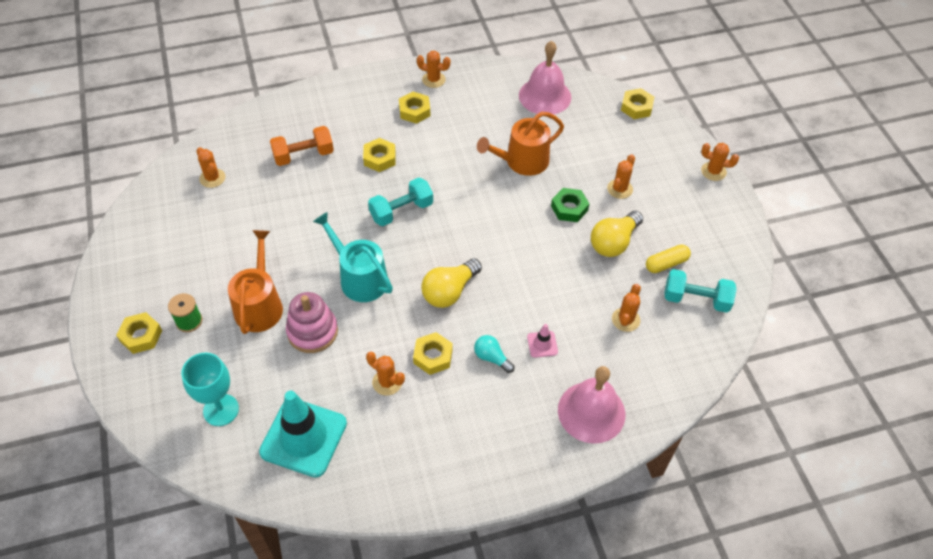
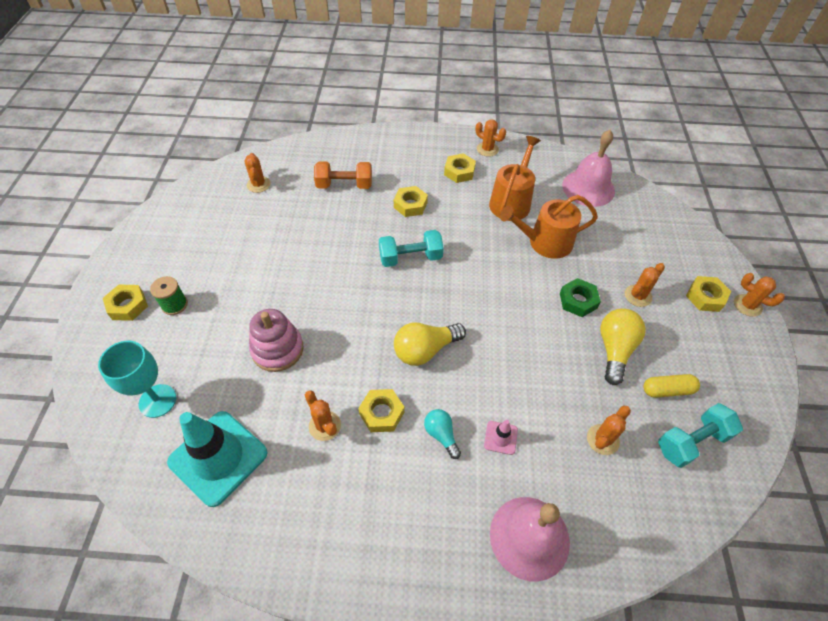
camera: 20 degrees right, 0 degrees up
(259, 305) = (243, 308): orange watering can -> orange watering can (511, 201)
(359, 278) = (344, 310): turquoise watering can -> none
(613, 242) = (614, 350): yellow light bulb -> yellow light bulb turned 135 degrees clockwise
(636, 107) = (679, 220): yellow nut -> yellow nut (705, 297)
(696, 299) = (691, 441): turquoise dumbbell -> turquoise dumbbell turned 60 degrees counterclockwise

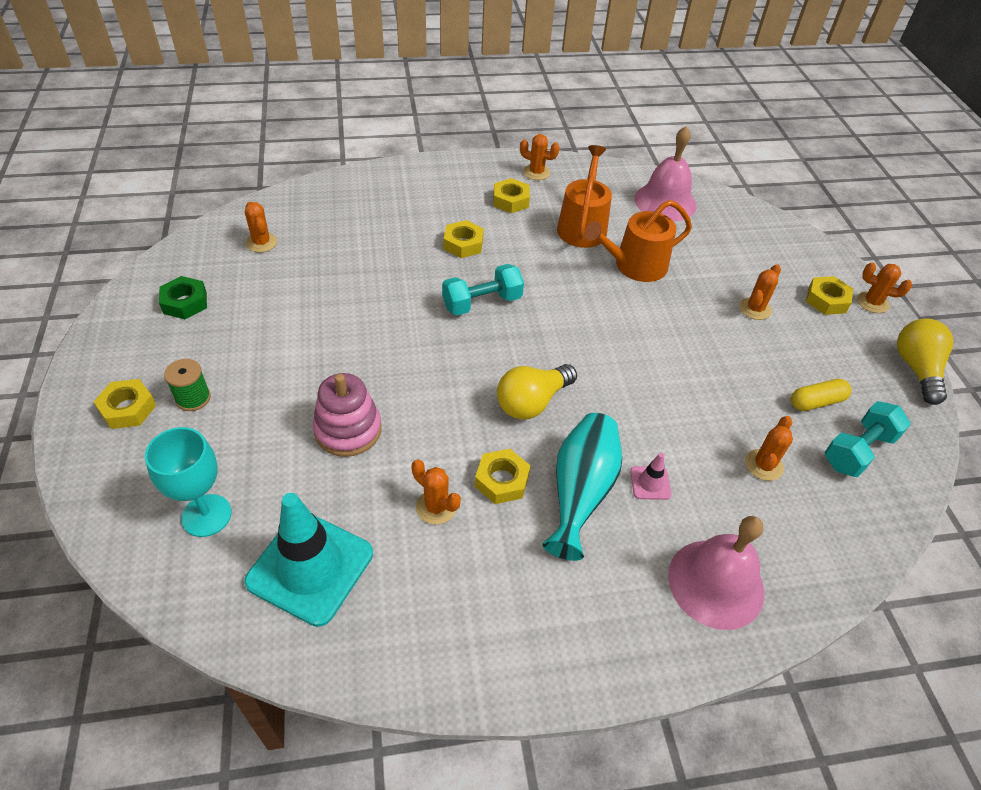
camera: 15 degrees left, 5 degrees down
(344, 185) = (374, 231): orange dumbbell -> none
(441, 435) = (580, 492): turquoise light bulb -> turquoise vase
(578, 301) = (691, 323): green nut -> green nut (185, 302)
(614, 350) = (747, 369): yellow light bulb -> yellow light bulb (916, 369)

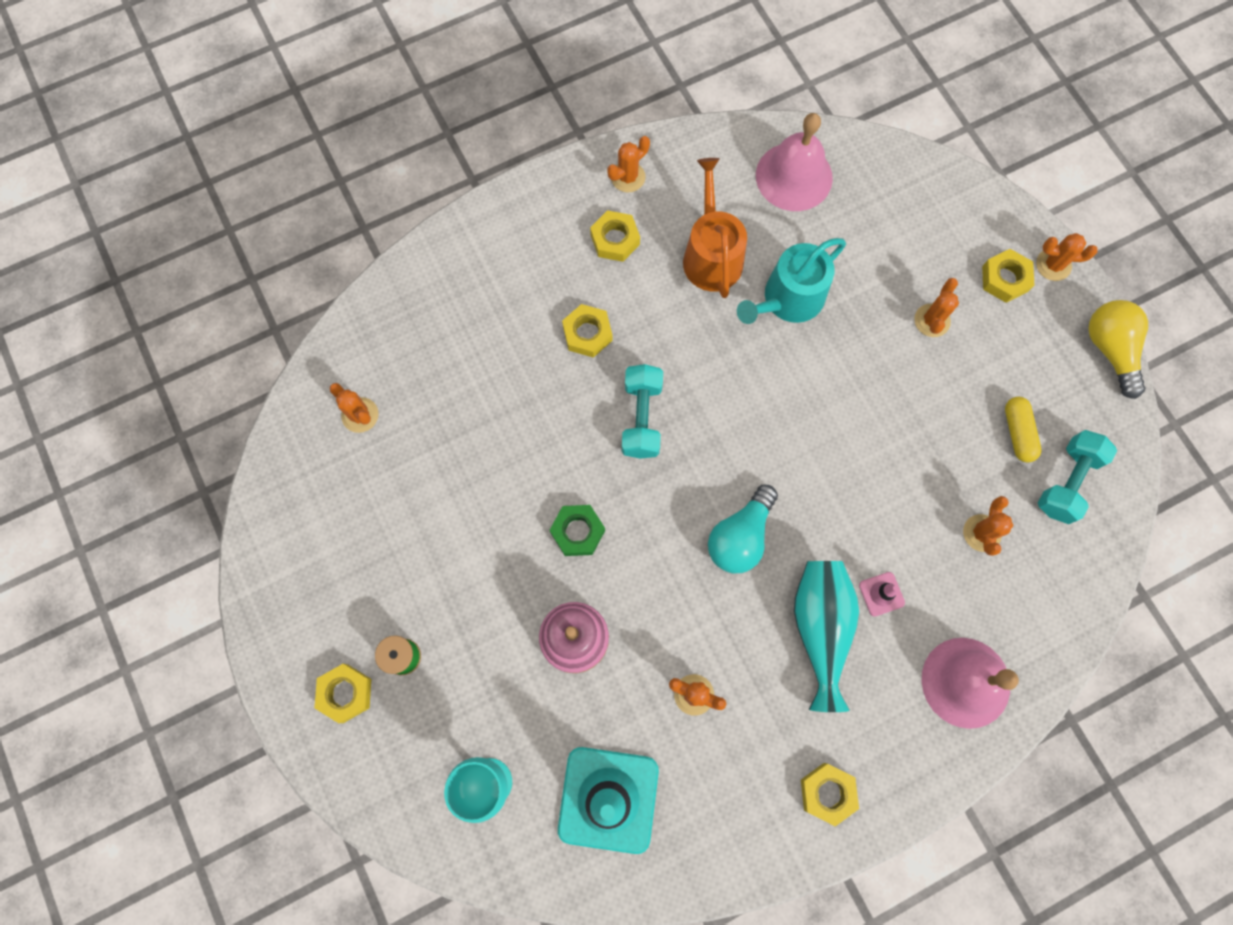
camera: 15 degrees left, 25 degrees up
(185, 302) = (324, 535): green nut -> green nut (577, 532)
(482, 303) = (641, 418): turquoise dumbbell -> turquoise dumbbell turned 45 degrees counterclockwise
(502, 480) = (743, 642): yellow nut -> yellow nut (827, 793)
(532, 402) = (740, 537): yellow light bulb -> turquoise light bulb
(536, 172) = (628, 177): orange cactus -> orange cactus turned 45 degrees counterclockwise
(634, 266) = (788, 300): orange watering can -> turquoise watering can
(816, 402) = (1017, 432): yellow capsule -> yellow capsule turned 60 degrees counterclockwise

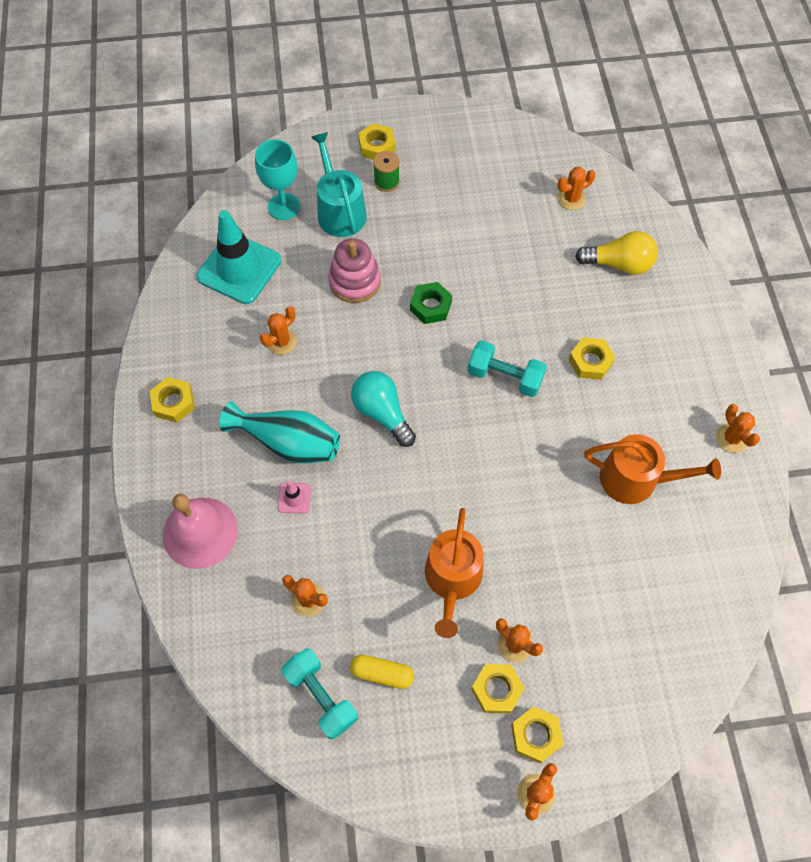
camera: 110 degrees right, 10 degrees down
(615, 239) = (671, 408): yellow nut -> yellow nut (496, 689)
(788, 300) = (574, 526): turquoise watering can -> turquoise watering can (339, 211)
(794, 176) = (699, 580): pink bell -> none
(895, 398) = (452, 579): none -> orange watering can
(1110, 349) = (429, 806): yellow light bulb -> yellow light bulb (619, 264)

